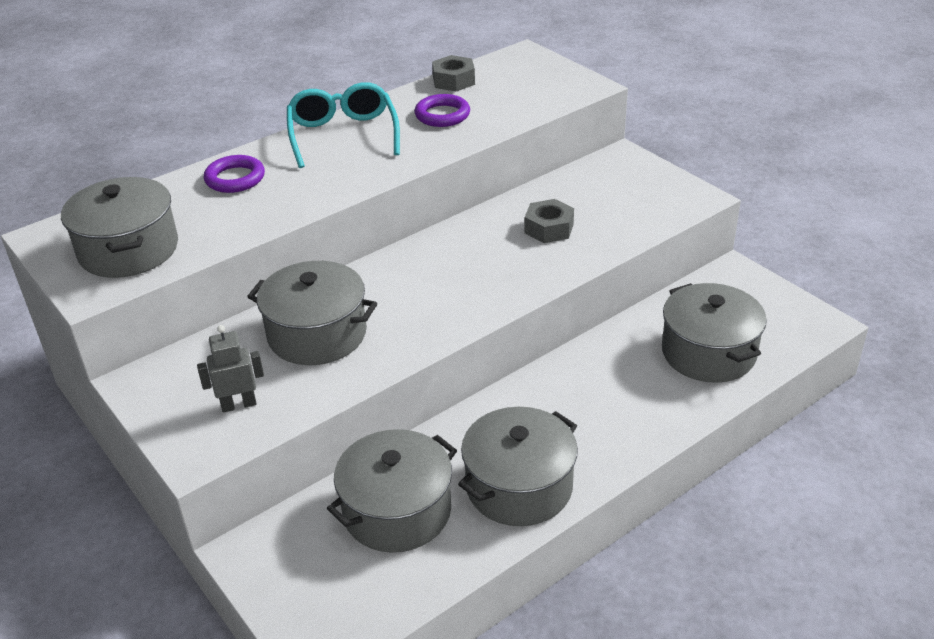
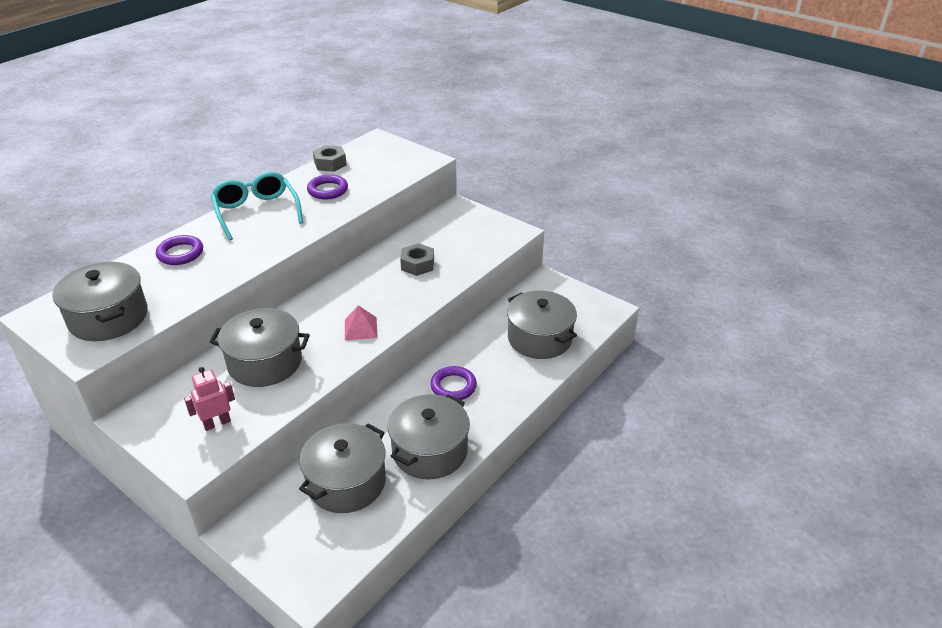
camera: 15 degrees left, 0 degrees up
(239, 404) = (217, 423): grey robot -> pink robot
(452, 305) = (361, 328): none -> pink pyramid
(570, 403) = (453, 386): none -> purple ring

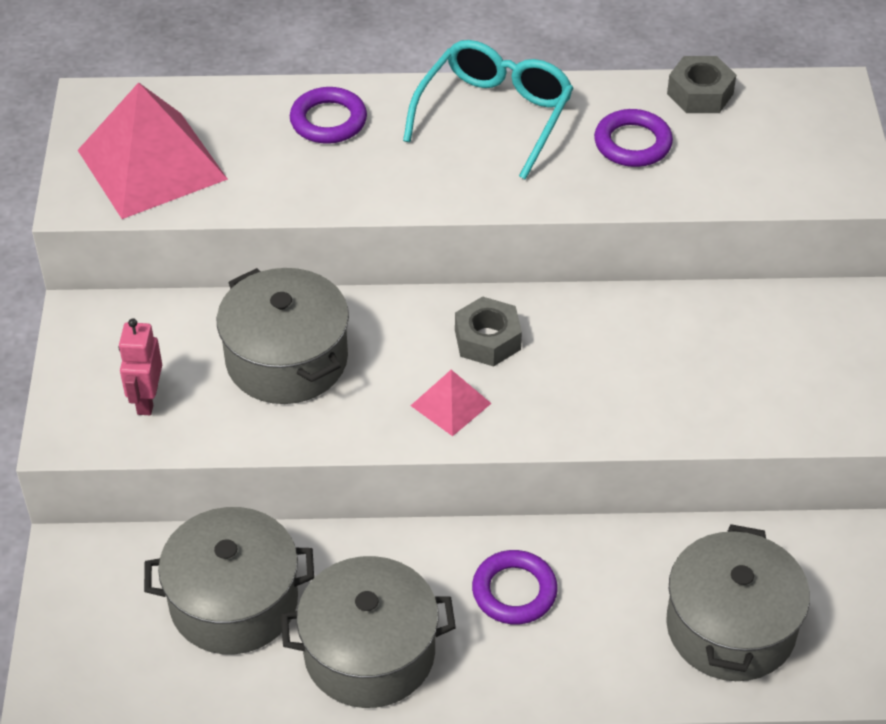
camera: 50 degrees right, 10 degrees up
(108, 318) = (152, 164): grey pot -> pink pyramid
(217, 423) = (147, 400): pink robot -> pink robot turned 105 degrees counterclockwise
(417, 264) = (655, 362): grey nut -> grey nut (487, 340)

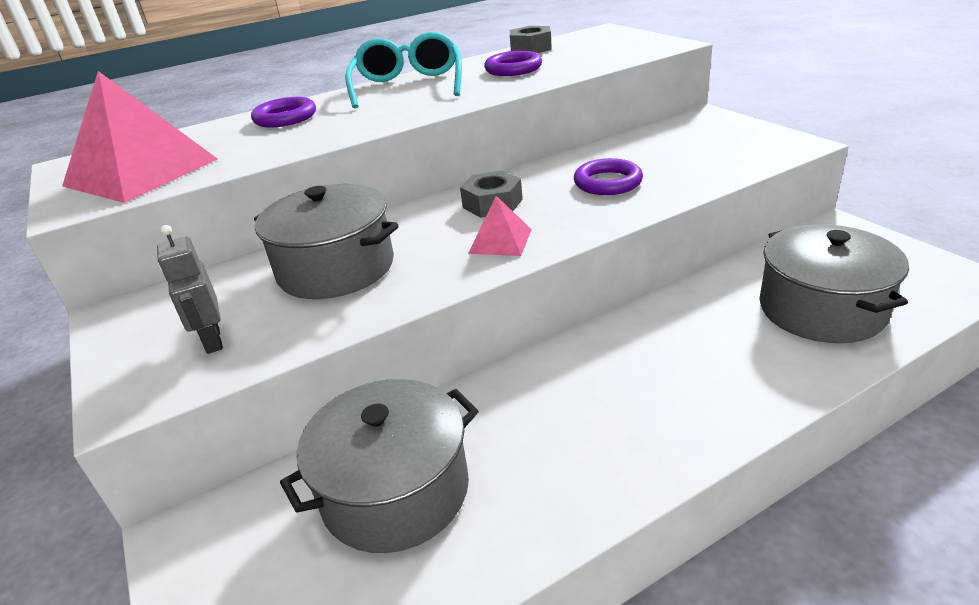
camera: 25 degrees left, 15 degrees down
(147, 400) = (212, 340): pink robot -> grey robot
(369, 653) = (566, 467): grey pot -> none
(514, 591) = (642, 362): purple ring -> purple ring (607, 182)

